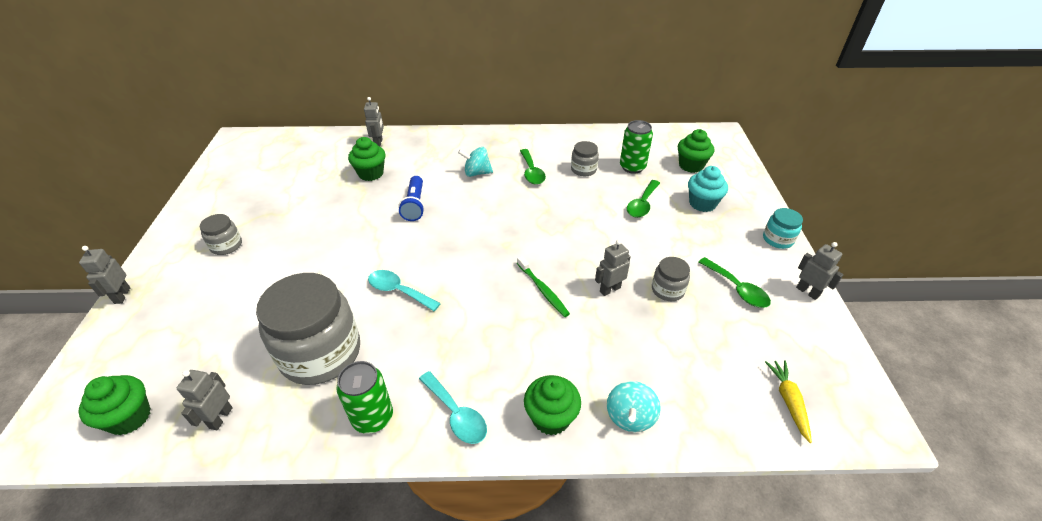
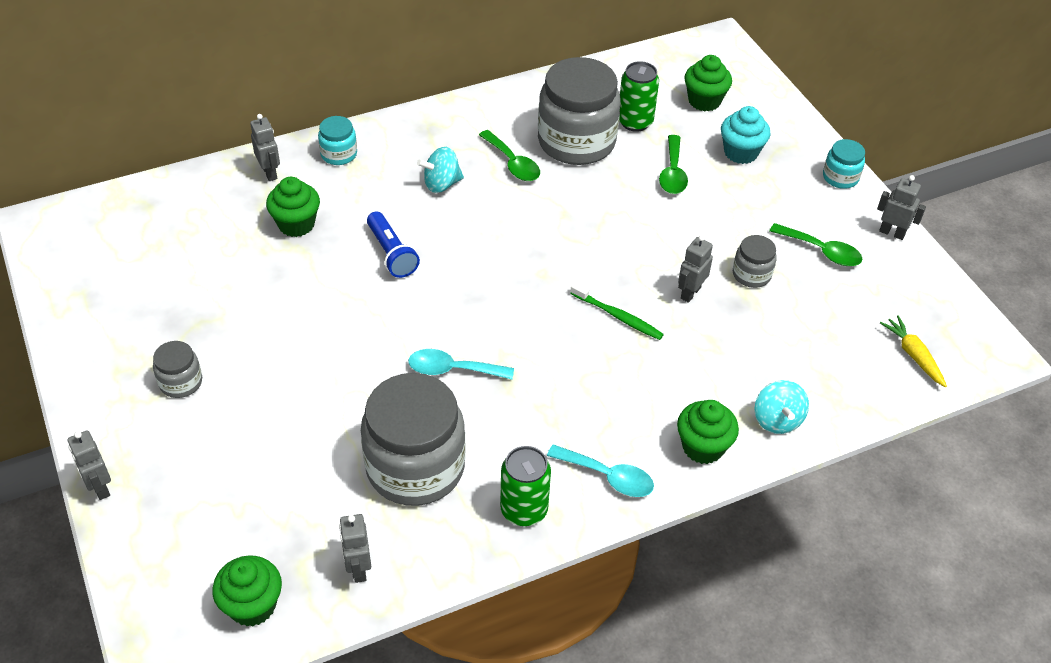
camera: 25 degrees left, 5 degrees up
(426, 142) = (339, 154): none -> turquoise jar
(583, 169) = (576, 142): grey jar -> grey jar, size x2.18

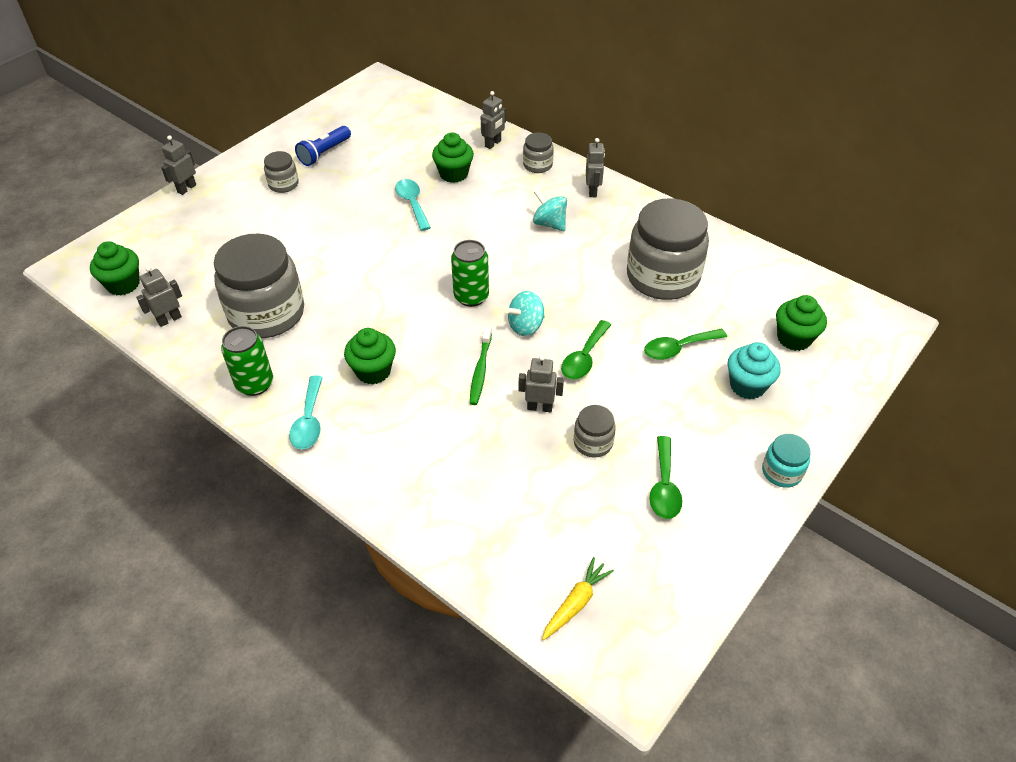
camera: 65 degrees right, 0 degrees up
(339, 154) = (537, 165): turquoise jar -> grey jar
(392, 254) = (459, 227): blue flashlight -> blue flashlight (324, 153)
(452, 369) = (366, 299): turquoise spoon -> turquoise spoon (412, 204)
(512, 163) = (604, 251): green spoon -> green spoon (584, 357)
(635, 122) = (721, 303): green can -> green can (471, 296)
(703, 447) = (370, 471): green cupcake -> green cupcake (373, 371)
(777, 420) = (428, 514): turquoise spinning top -> turquoise spinning top (525, 326)
(892, 233) = (737, 538): grey robot -> grey robot (593, 191)

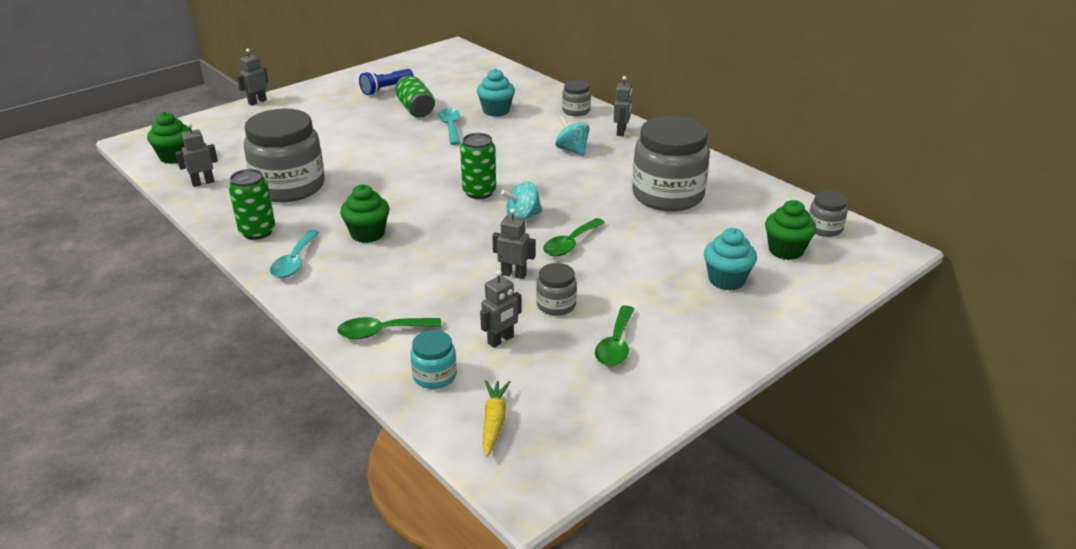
camera: 10 degrees right, 15 degrees down
(283, 184) = (341, 105): grey jar -> grey jar (824, 228)
(366, 181) = (415, 109): none -> green can
(454, 174) = (496, 111): green cupcake -> turquoise cupcake
(480, 370) = (467, 243): green toothbrush -> none
(493, 144) = (540, 94): grey robot -> grey robot (501, 340)
(576, 603) = (494, 422): yellow carrot -> yellow carrot turned 45 degrees counterclockwise
(678, 348) = (665, 246): green spoon -> green spoon (382, 332)
(781, 472) = (741, 347): turquoise jar -> turquoise jar (434, 376)

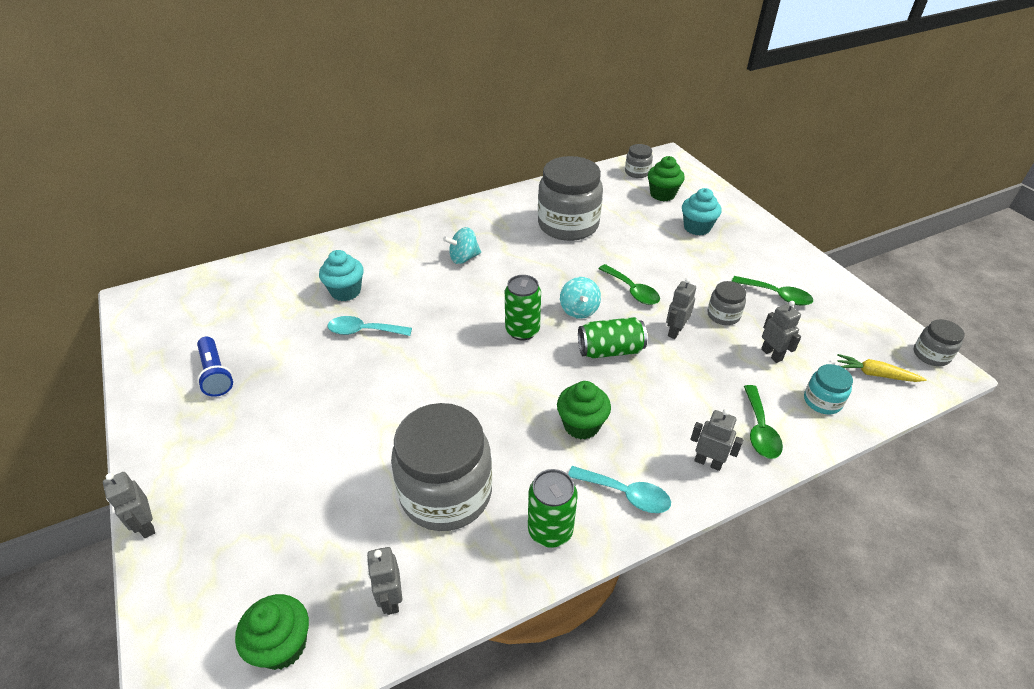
camera: 75 degrees left, 10 degrees up
(415, 109) = (297, 354): green can -> green can (610, 350)
(576, 111) = (382, 240): grey jar -> grey jar (931, 355)
(621, 132) = (443, 223): grey robot -> grey robot (708, 462)

